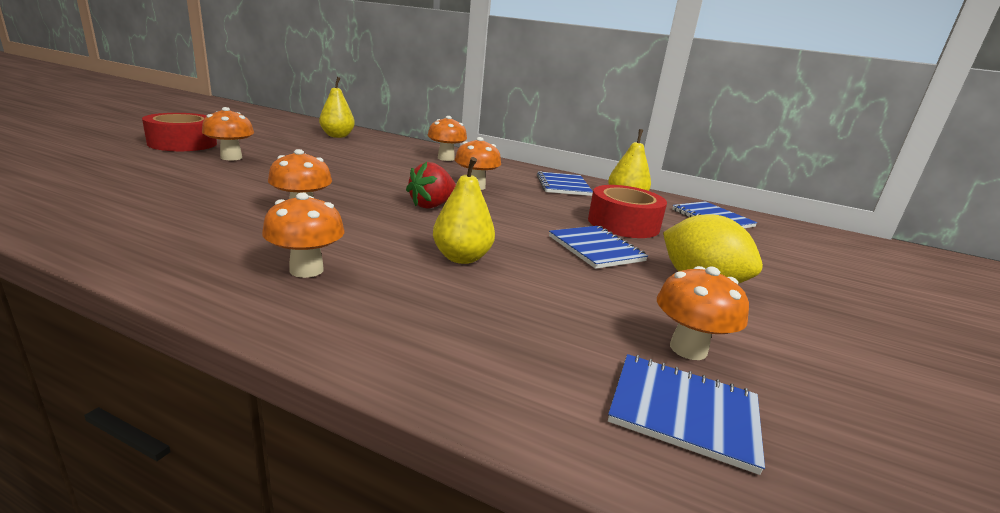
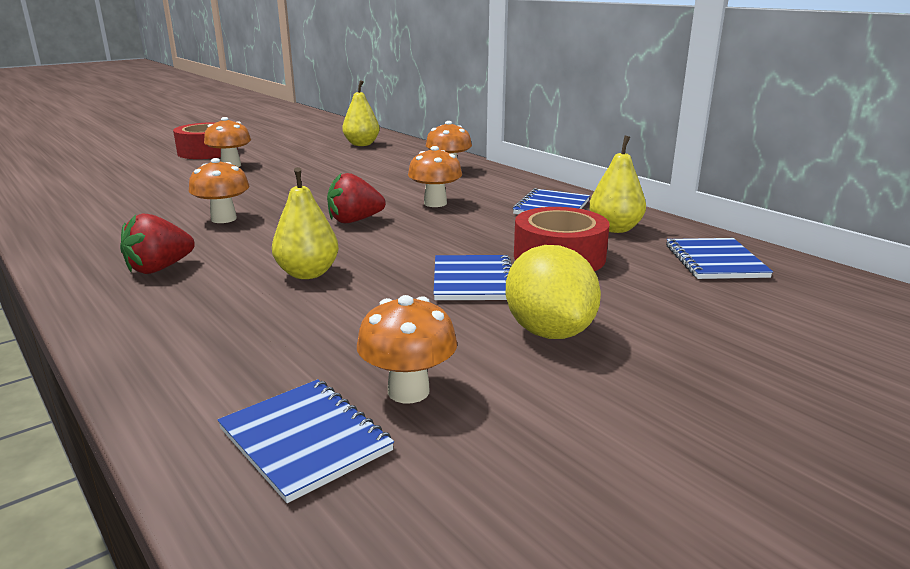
camera: 30 degrees right, 0 degrees up
(306, 270) = (159, 268): orange mushroom -> red strawberry

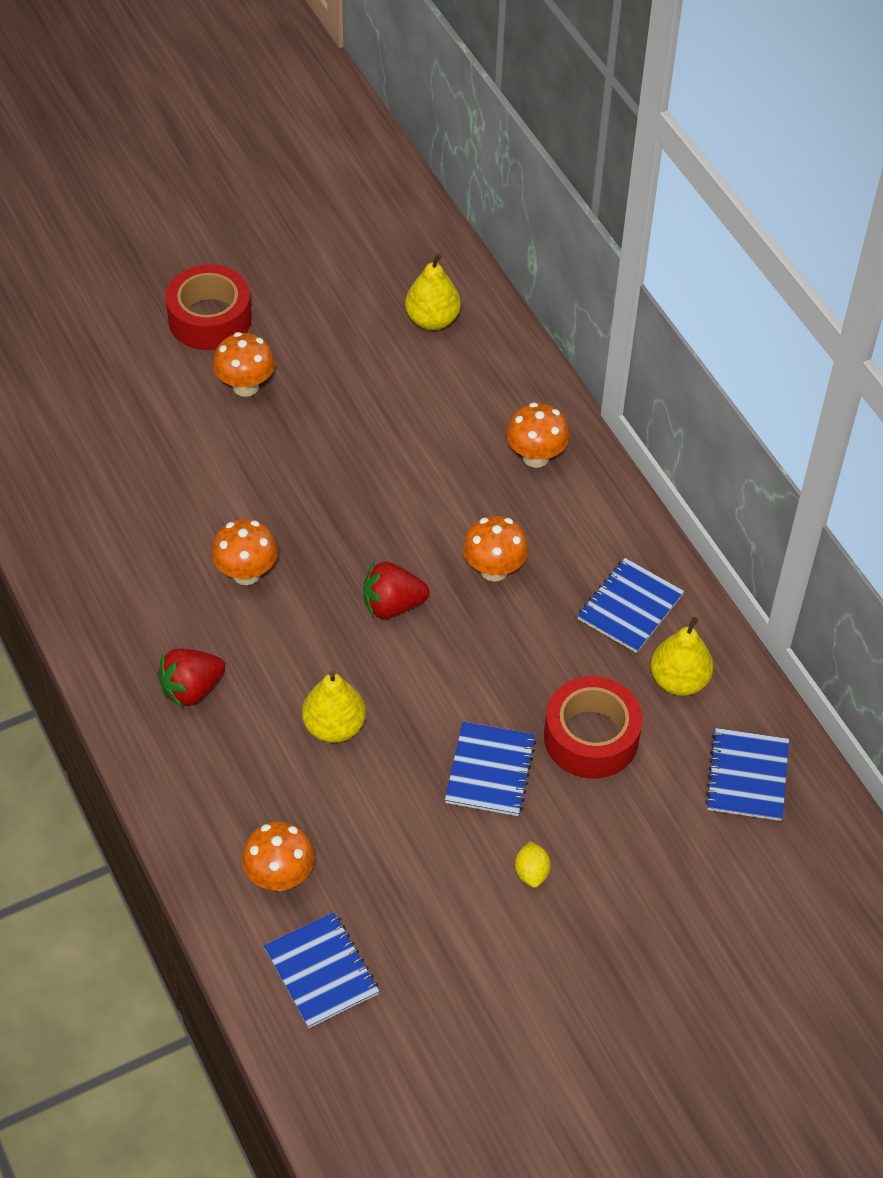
camera: 10 degrees right, 30 degrees up
(408, 391) = (399, 932): orange mushroom -> orange mushroom (279, 877)
(549, 331) = (531, 873): yellow lemon -> yellow lemon, size x0.46

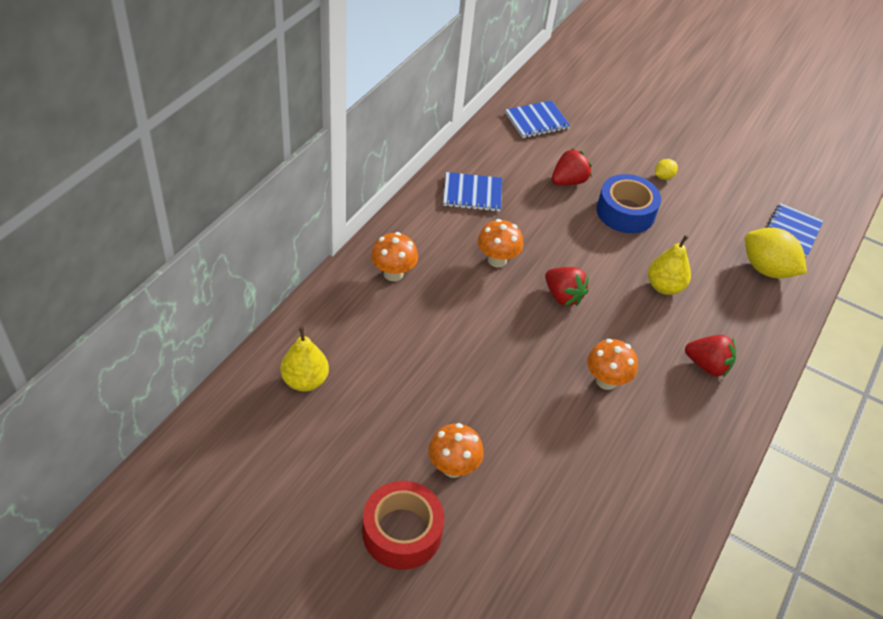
camera: 125 degrees left, 5 degrees down
(279, 877) = (766, 269): orange mushroom -> yellow lemon
(490, 771) = (625, 212): blue notebook -> blue tape
(591, 737) = (568, 181): red tape -> red strawberry
(679, 681) = (503, 160): yellow pear -> none

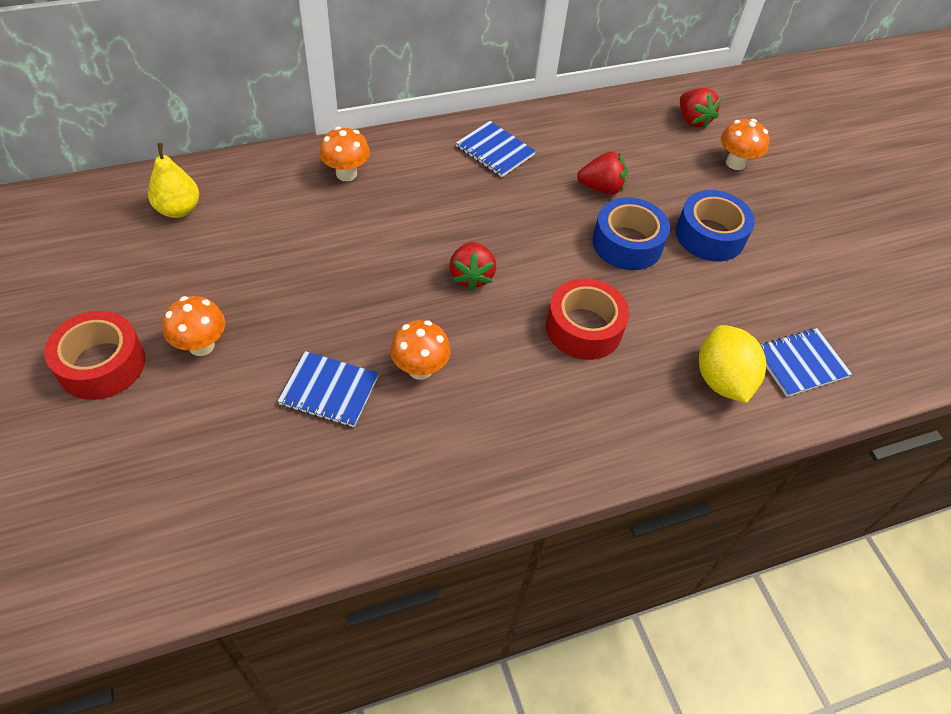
camera: 40 degrees right, 5 degrees up
(497, 260) = (448, 213): orange mushroom -> orange mushroom (735, 163)
(537, 121) = (634, 124): blue notebook -> blue notebook (329, 390)
(663, 177) = (710, 235): yellow lemon -> blue tape
(664, 287) = (584, 328): yellow pear -> red tape
(707, 365) = (538, 422): red strawberry -> red strawberry (693, 120)

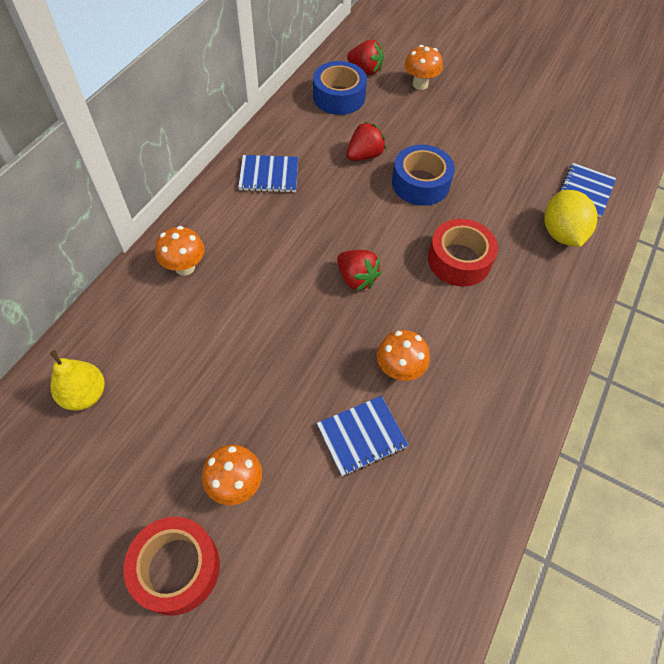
camera: 40 degrees left, 5 degrees up
(710, 235) = (458, 144): blue tape -> blue tape (339, 97)
(721, 380) = (561, 233): yellow lemon -> yellow lemon turned 45 degrees clockwise

